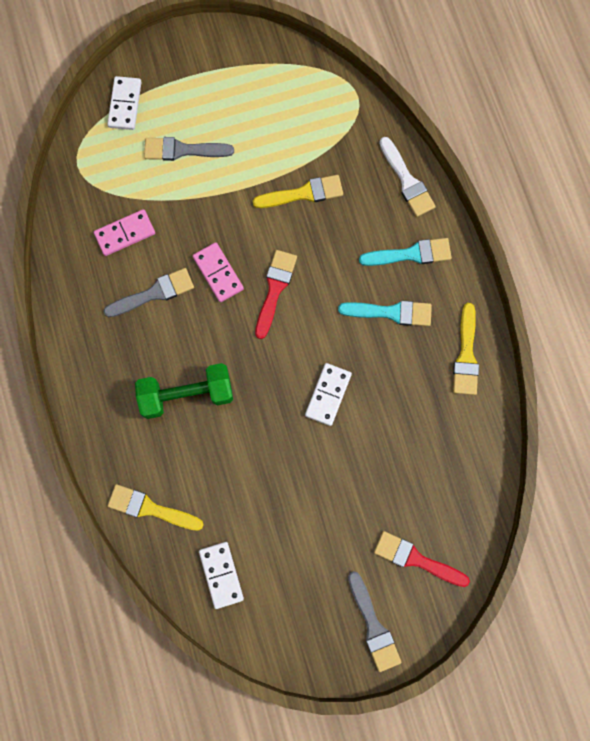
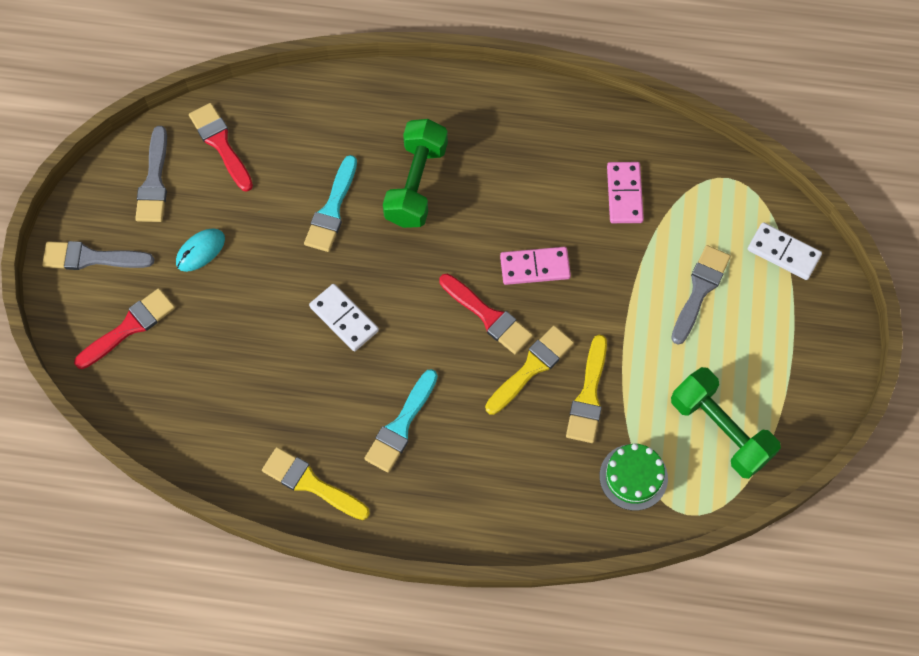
camera: 115 degrees right, 10 degrees down
(150, 508) = (319, 108): yellow brush -> yellow brush (531, 367)
(154, 293) = (542, 196): grey brush -> grey brush (154, 181)
(221, 575) = (220, 144): white domino -> red brush
(286, 98) = (720, 430): none -> green dumbbell
(325, 538) = (200, 251): none -> turquoise mouse
(349, 140) = (633, 477): none -> green cake
(407, 181) = (551, 519): white brush -> none
(410, 254) = (459, 480): turquoise brush -> turquoise brush (332, 209)

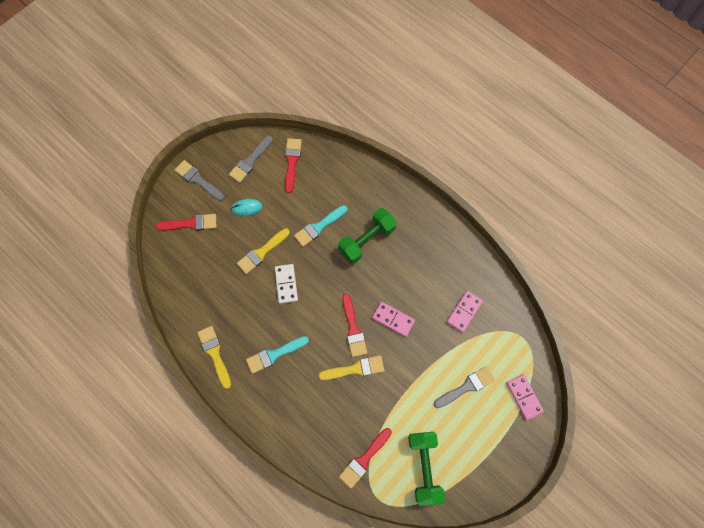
camera: 35 degrees right, 5 degrees up
(588, 395) = (372, 402): yellow brush -> yellow brush (262, 252)
(633, 477) = (364, 459): green cake -> red brush
(783, 253) = (524, 397): white domino -> pink domino

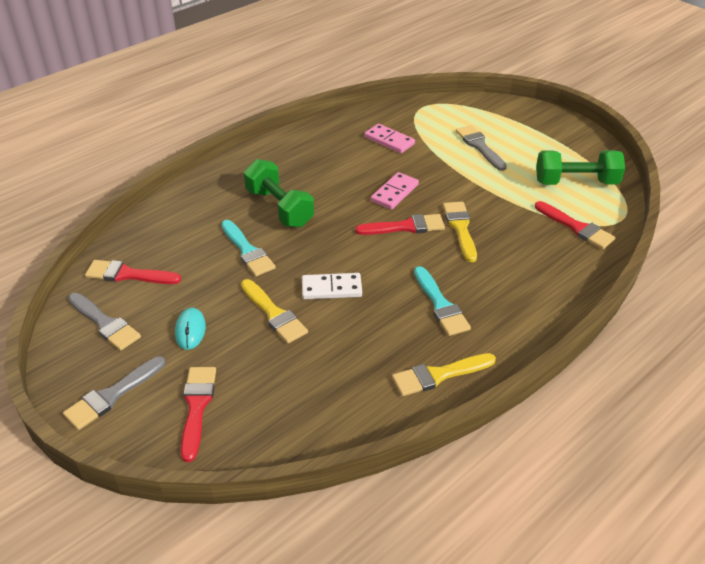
camera: 85 degrees left, 30 degrees down
(524, 397) = (488, 112): pink domino -> none

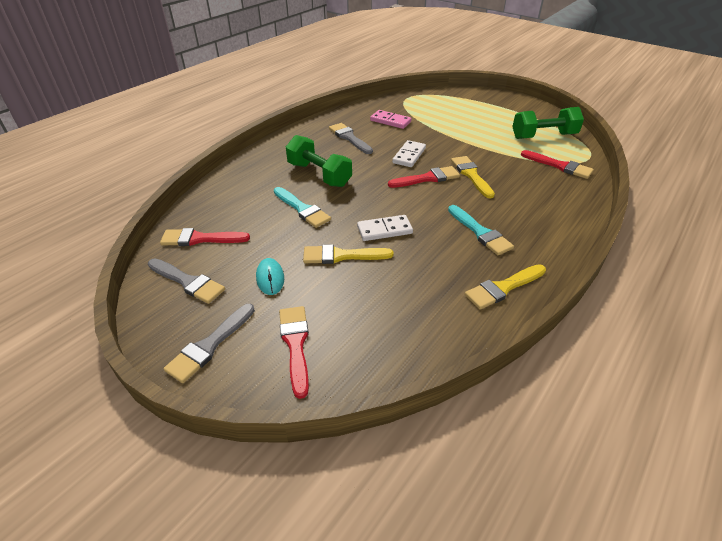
camera: 10 degrees left, 0 degrees up
(274, 314) = (342, 256): yellow brush -> yellow brush turned 135 degrees clockwise
(395, 193) = (409, 155): pink domino -> white domino
(479, 146) = (461, 119): grey brush -> grey brush (349, 138)

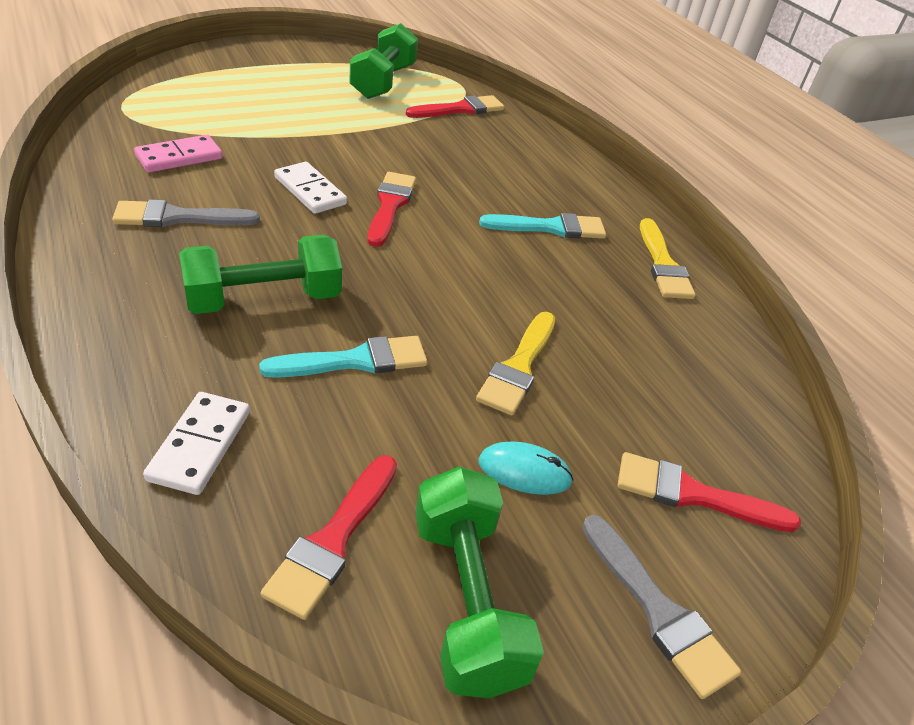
camera: 70 degrees left, 0 degrees up
(188, 282) = (466, 600): grey brush -> green dumbbell
(384, 230) = (485, 299): white domino -> white domino (200, 445)
(471, 175) = (418, 171): yellow brush -> none

